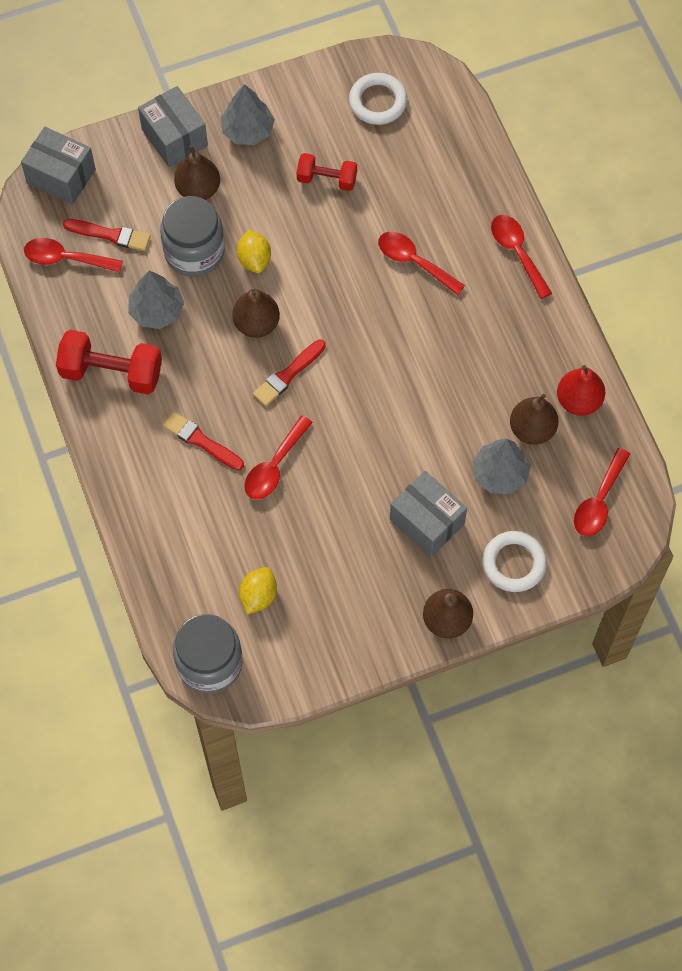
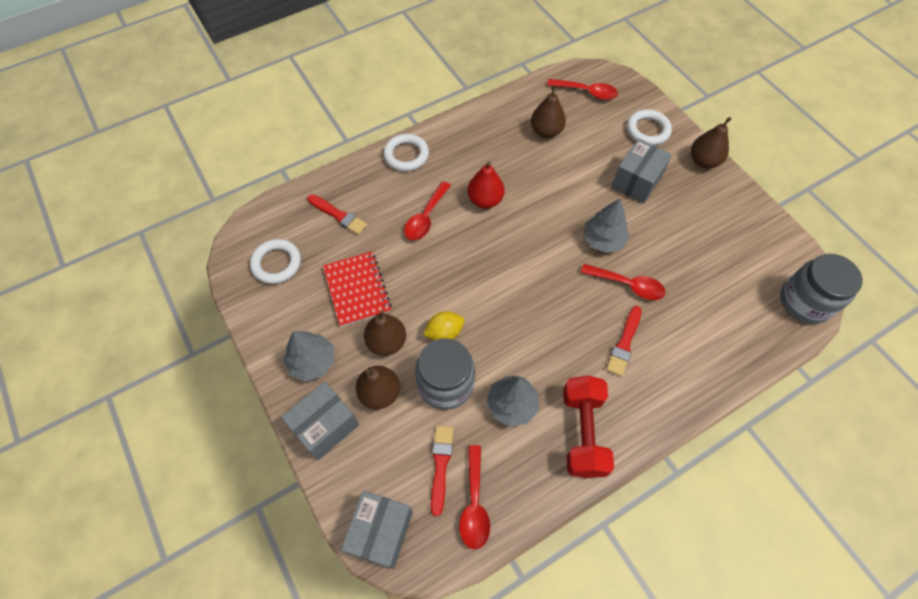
camera: 100 degrees left, 5 degrees down
(256, 324) = (505, 320): brown pear -> brown pear (387, 342)
(258, 596) = (737, 278): yellow lemon -> none
(288, 375) = (546, 289): red brush -> red brush (339, 215)
(327, 179) = (357, 290): red dumbbell -> red notebook
(500, 474) = (585, 145): grey tree -> grey tree (603, 239)
(517, 252) = (406, 155): red spoon -> white ring
(578, 400) = (517, 109): red pear -> red pear (485, 200)

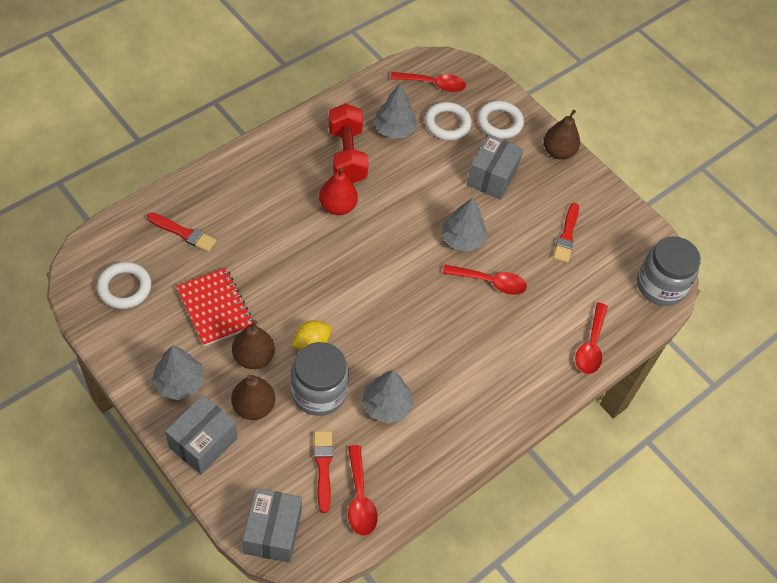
camera: 15 degrees left, 5 degrees down
(406, 155) = (247, 164): white ring -> white ring (447, 124)
(425, 217) = (277, 229): red spoon -> red spoon (591, 346)
(546, 131) = (394, 129): brown pear -> grey tree
(583, 432) = (457, 424): red dumbbell -> red dumbbell (347, 155)
(624, 343) = (490, 339): red brush -> red brush (566, 235)

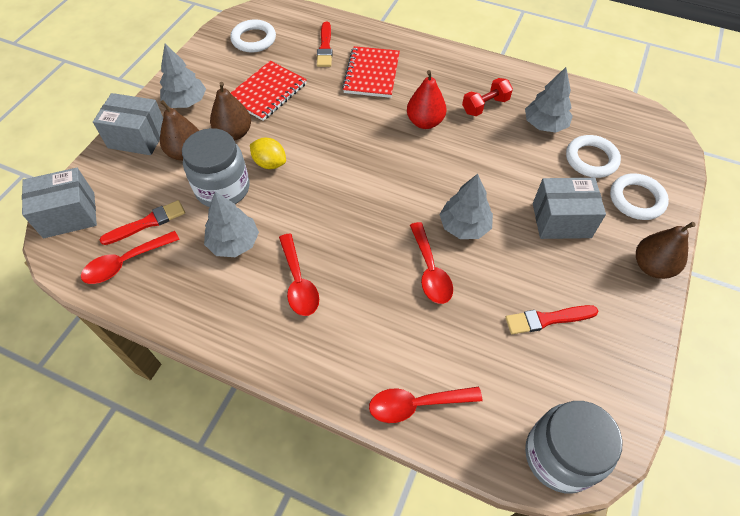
camera: 70 degrees right, 0 degrees up
(249, 214) = (371, 74): none -> red notebook
(347, 155) = (485, 106): red dumbbell -> red dumbbell, size x0.61
(433, 84) = (627, 130): red spoon -> red spoon (298, 282)

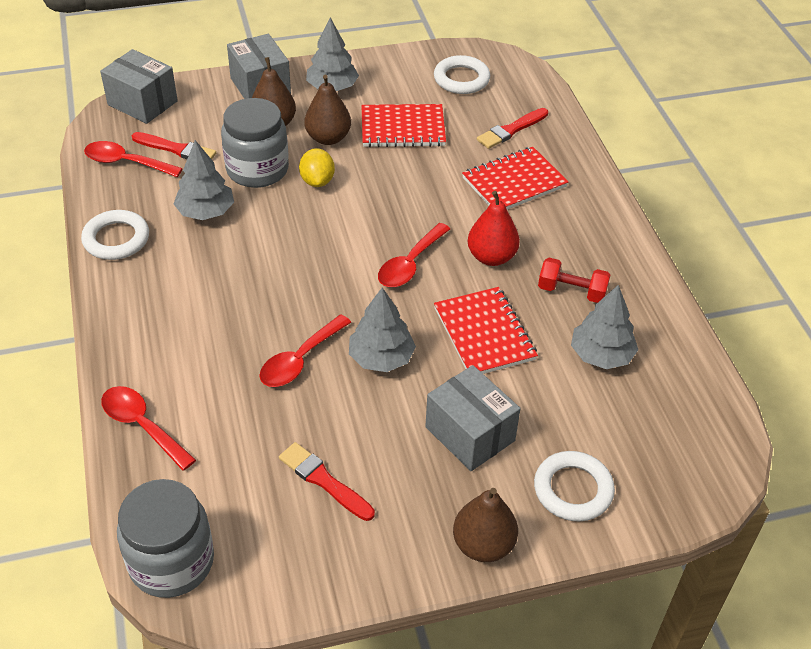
camera: 50 degrees right, 10 degrees down
(298, 282) = (202, 276): red spoon -> red spoon (410, 264)
(486, 164) = (484, 334): none -> red notebook
(591, 159) = (592, 420): white ring -> white ring (116, 239)

